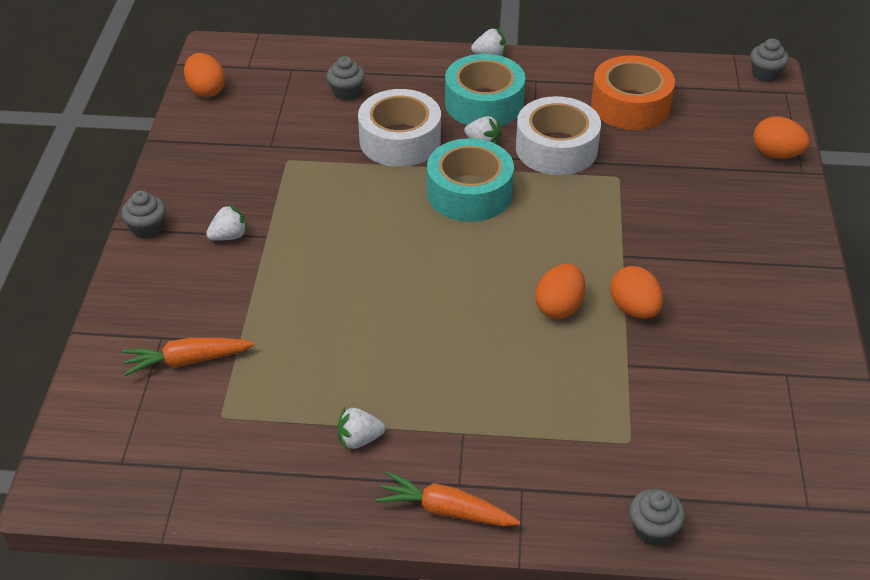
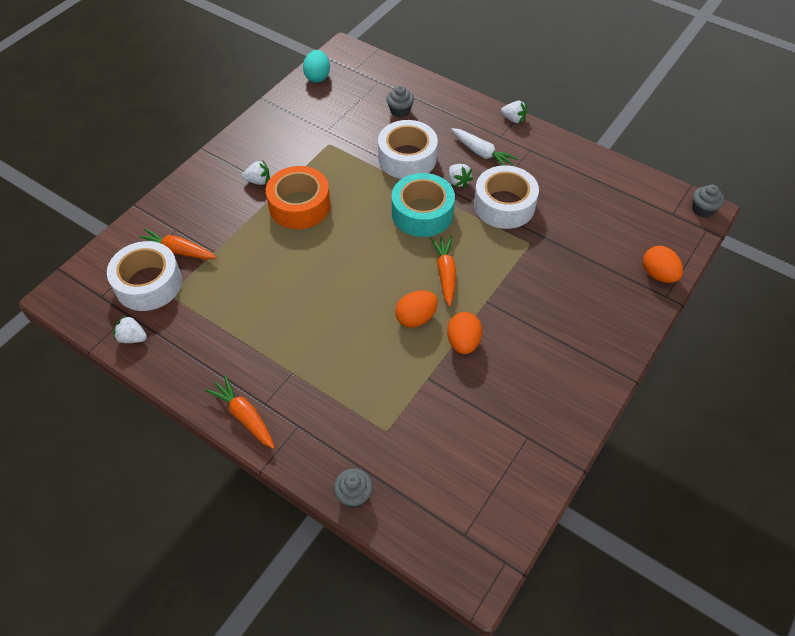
camera: 30 degrees right, 10 degrees up
(147, 228) = (218, 156): grey cupcake -> none
(179, 417) = (148, 284): none -> white tape
(206, 90) = (317, 77): orange egg -> turquoise egg
(359, 439) = (231, 346): white strawberry -> white strawberry (132, 338)
(484, 103) = (482, 153): turquoise tape -> white carrot
(552, 246) = (445, 273): none -> orange carrot
(630, 105) = (581, 194): orange tape -> orange tape (299, 206)

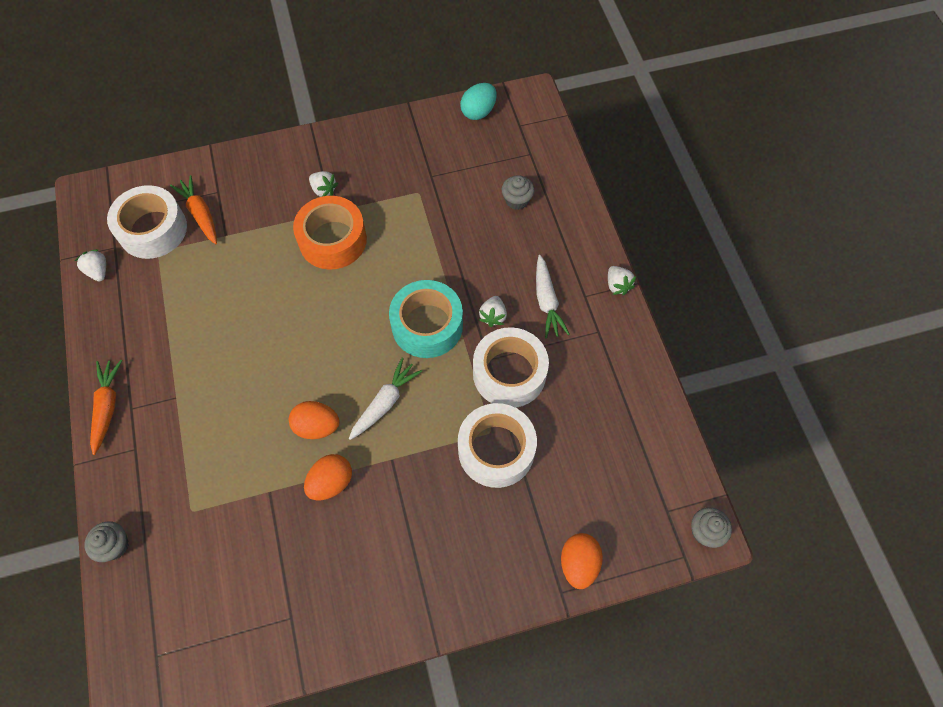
camera: 40 degrees right, 10 degrees up
(407, 158) = (472, 257): white tape -> white tape (496, 450)
(445, 273) = (384, 403): orange carrot -> white carrot

